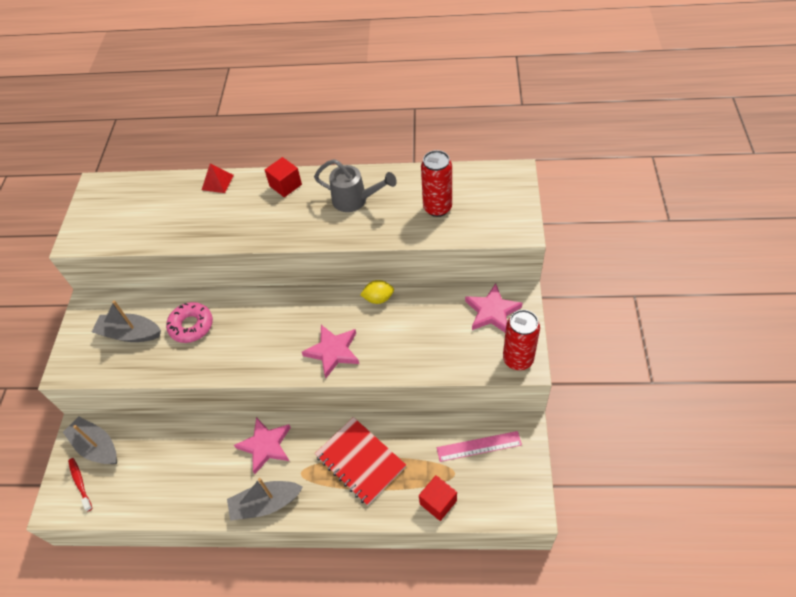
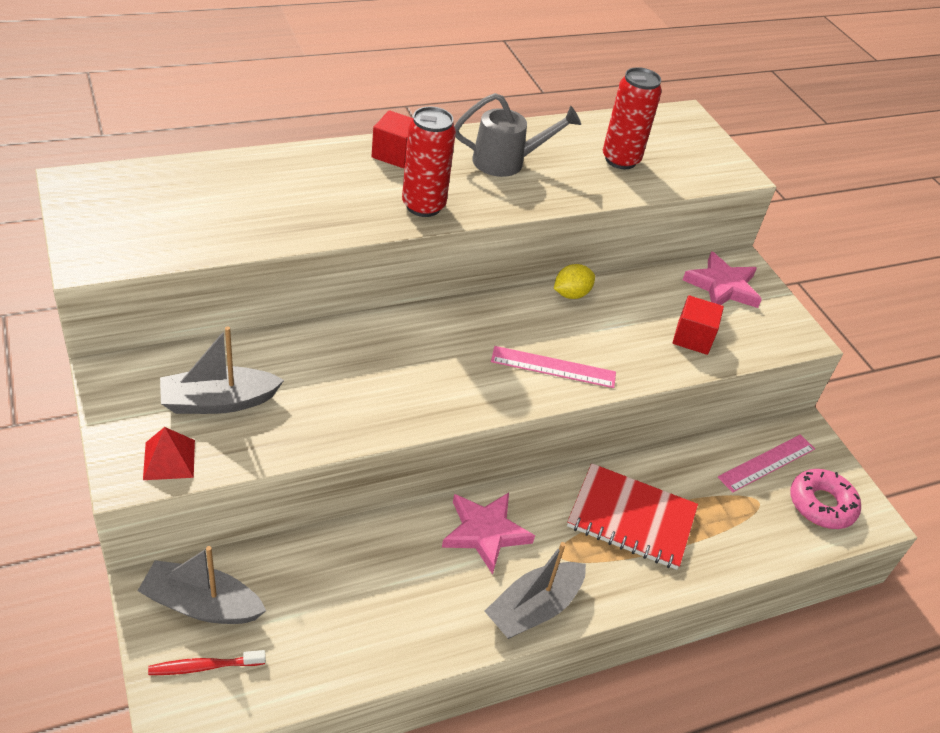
camera: 35 degrees left, 10 degrees down
(80, 483) = (204, 666): red toothbrush -> red toothbrush turned 45 degrees counterclockwise
(191, 326) = (317, 373): pink donut -> pink donut (821, 504)
(217, 182) = (286, 160): red pyramid -> red pyramid (169, 459)
(333, 352) = (553, 367): pink star -> pink ruler
(438, 502) = (761, 541): red cube -> red cube (692, 338)
(518, 359) = (788, 332): red can -> red can (423, 206)

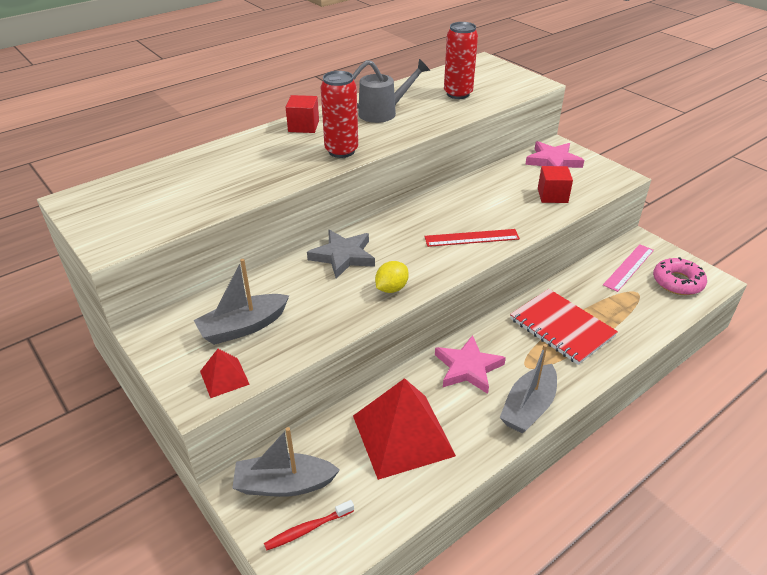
camera: 10 degrees left, 5 degrees down
(364, 592) = (403, 435): none -> red pyramid
(380, 343) = (343, 256): none -> grey star
(553, 367) = (471, 238): pink ruler -> red ruler
(571, 294) = (458, 191): yellow lemon -> yellow lemon (391, 288)
(631, 518) = (561, 328): red notebook -> red notebook turned 45 degrees clockwise

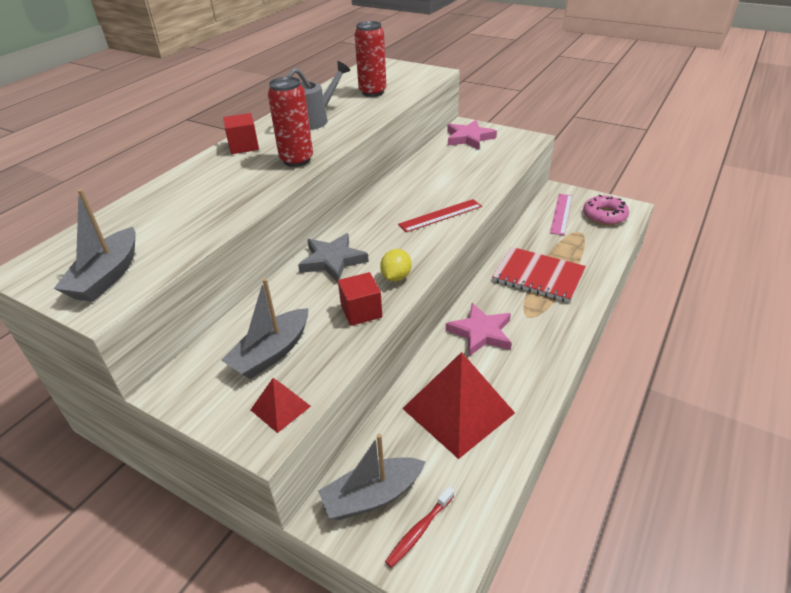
camera: 20 degrees left, 0 degrees up
(528, 407) = (550, 350): grey boat -> grey boat (107, 276)
(552, 195) = (486, 165): red cube -> red cube (361, 311)

